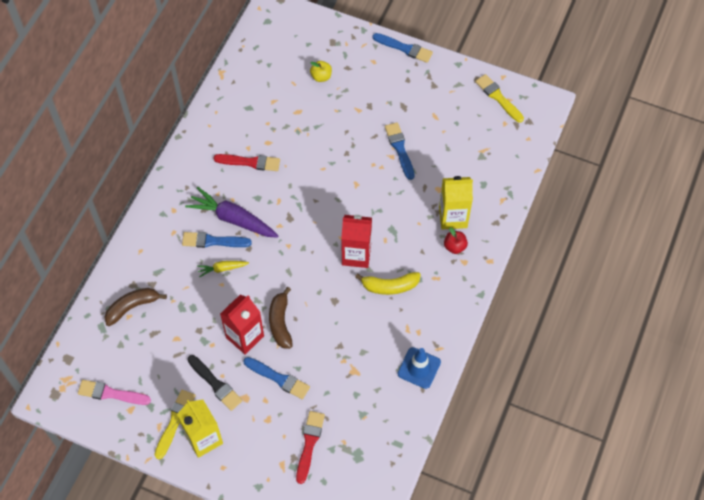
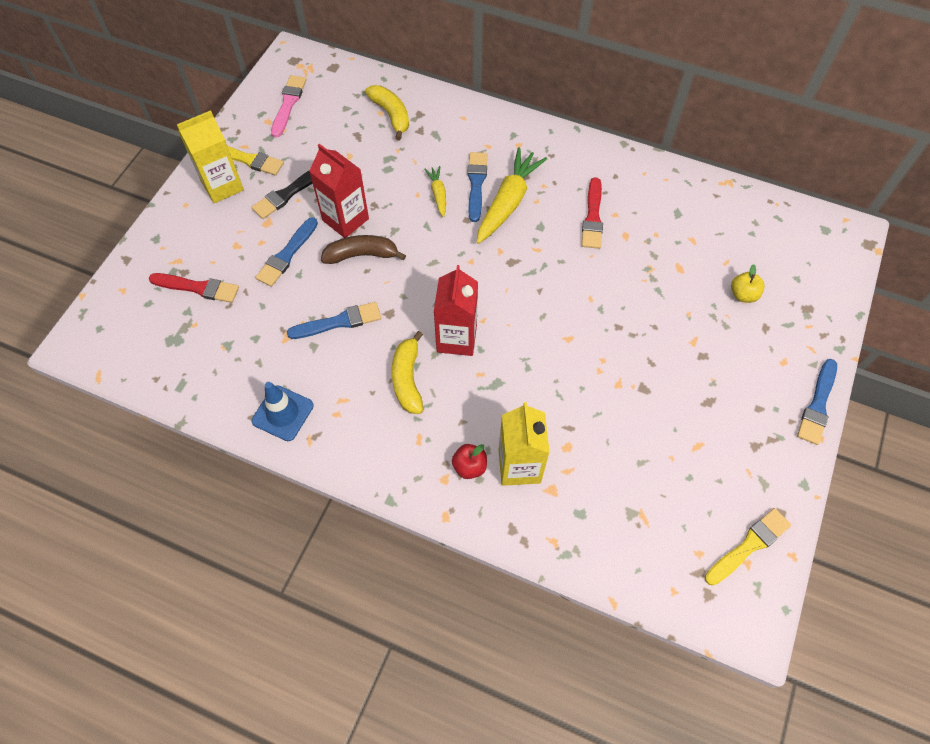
camera: 90 degrees right, 0 degrees up
(132, 307) = (391, 115): brown banana -> yellow banana
(233, 219) = (508, 202): purple carrot -> yellow carrot
(400, 149) = (632, 395): blue brush -> blue brush (339, 322)

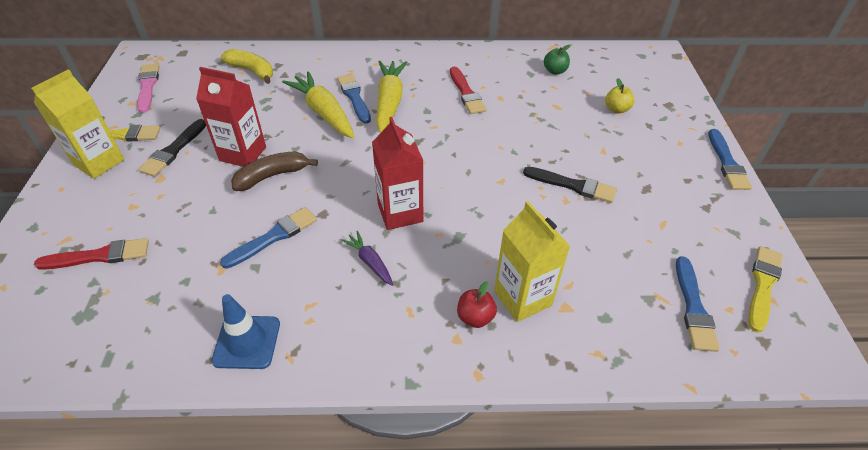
camera: 25 degrees left, 15 degrees down
(287, 255) = (193, 198): blue brush -> blue brush (693, 307)
(407, 379) = (370, 262): yellow banana -> purple carrot
(438, 194) = (323, 112): yellow carrot -> yellow carrot, size x1.96
(635, 370) = (573, 185): none -> black brush
(707, 219) = (555, 71): none -> green apple

